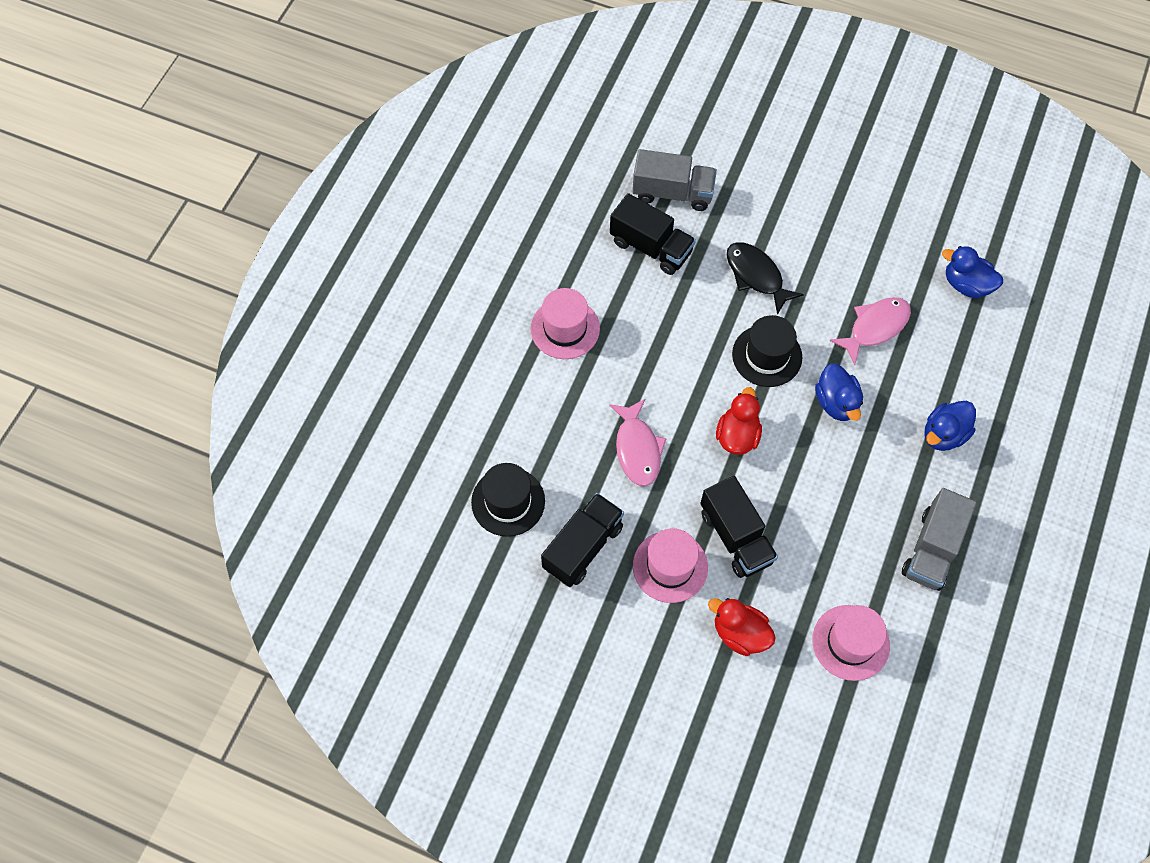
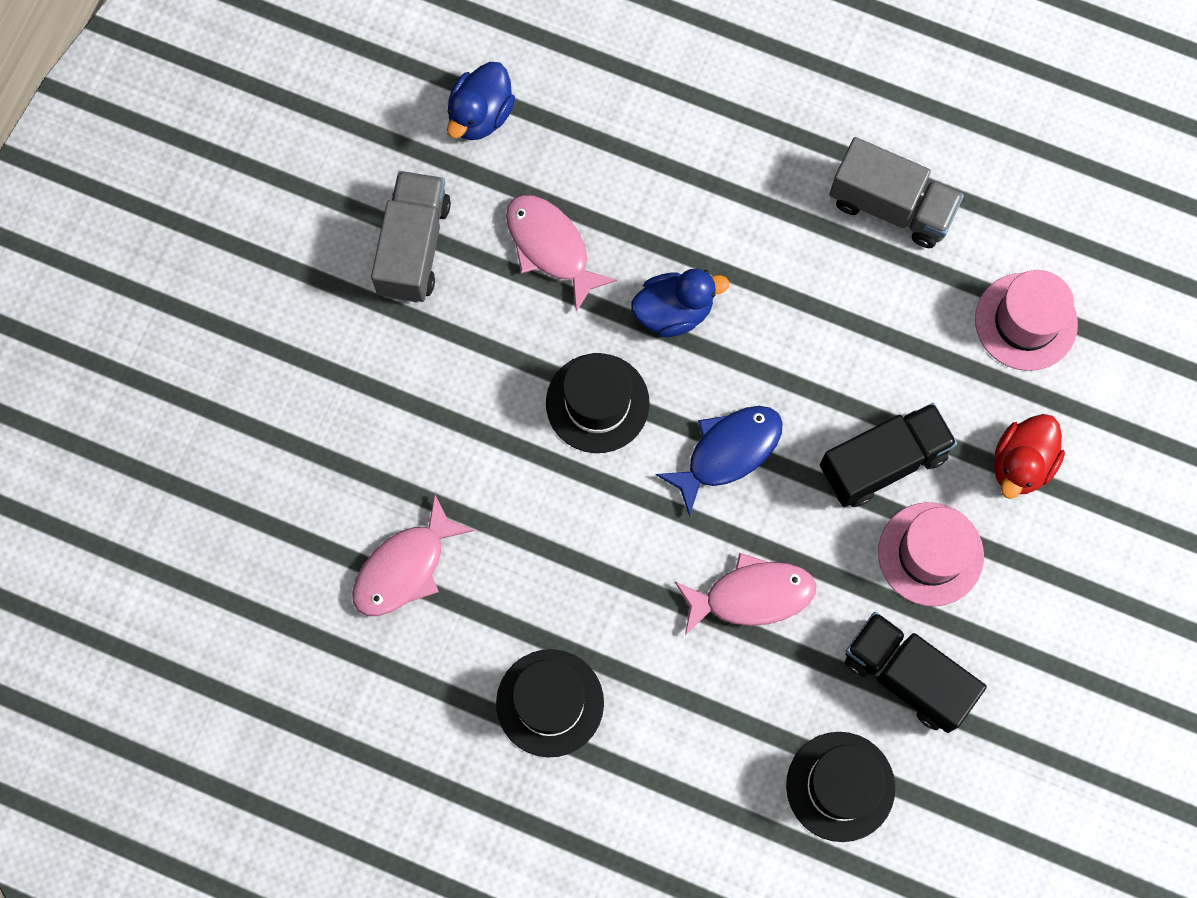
camera: 90 degrees left, 10 degrees up
(565, 328) = (550, 703): pink hat -> black hat
(651, 247) = (404, 568): black truck -> pink fish
(672, 193) = (303, 531): grey truck -> grey truck (413, 247)
(737, 436) = (728, 452): red duck -> blue fish
(756, 276) = (460, 410): black fish -> none
(943, 434) = (721, 172): blue duck -> none

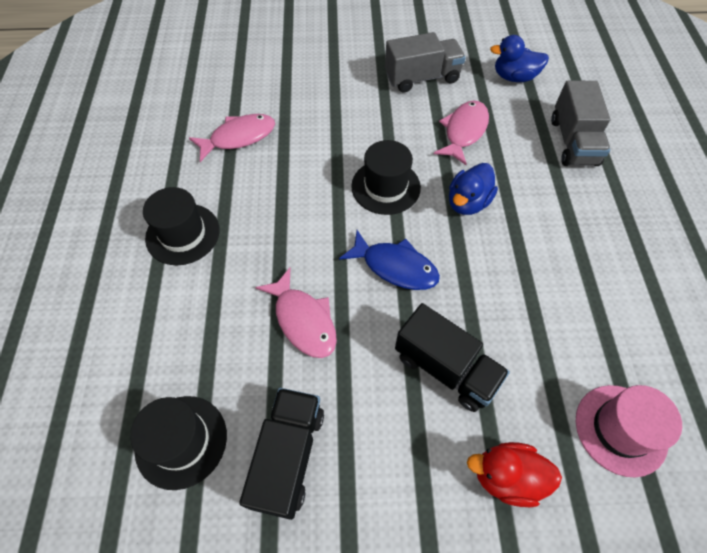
camera: 65 degrees right, 15 degrees down
(404, 568) = (239, 137): pink fish -> pink fish turned 135 degrees clockwise
(673, 311) = (467, 202): blue duck -> blue duck turned 75 degrees clockwise
(891, 206) = (630, 296): grey truck -> grey truck (573, 142)
(930, 554) = (394, 433): pink hat -> none

